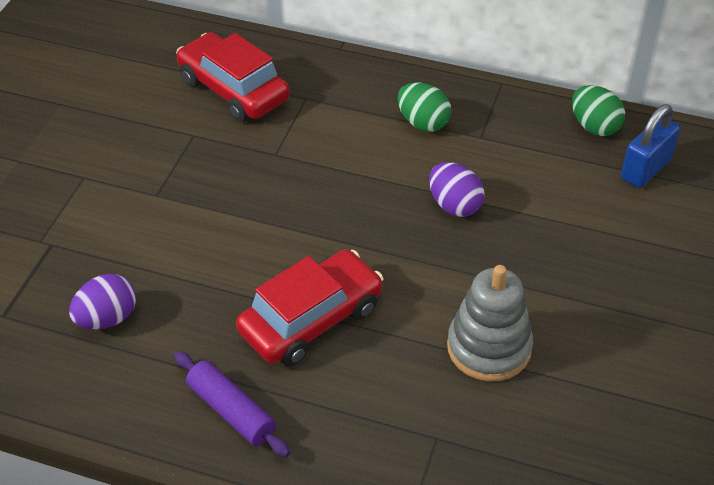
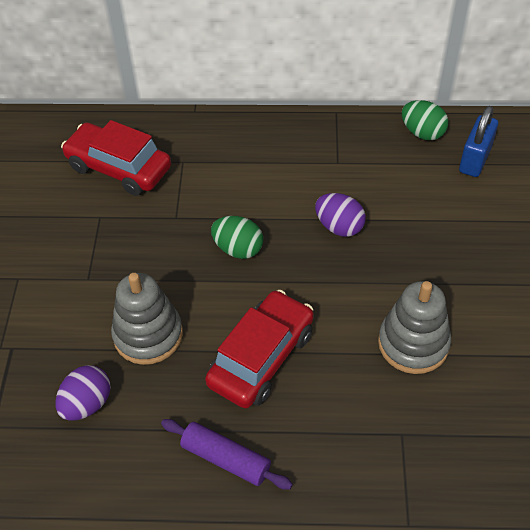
camera: 15 degrees left, 5 degrees up
(198, 266) = (148, 335): none -> grey stacking toy
(423, 123) = (287, 161): green egg -> green egg (238, 249)

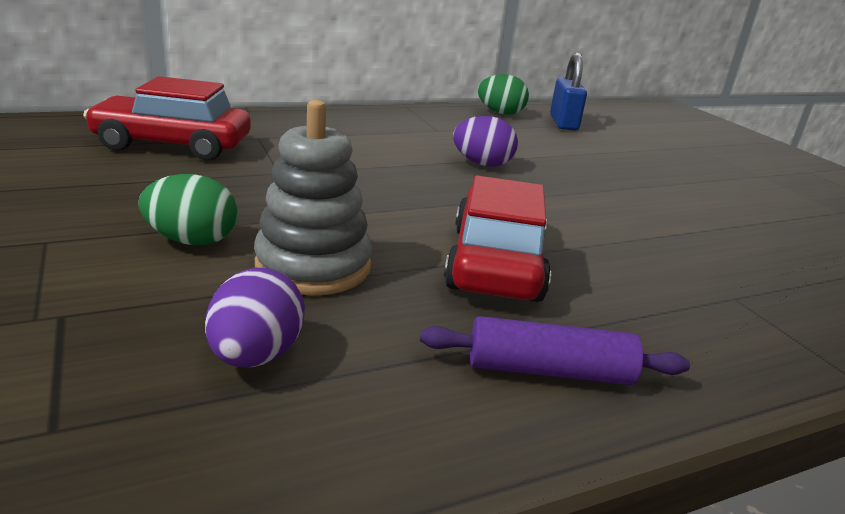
camera: 30 degrees left, 25 degrees down
(238, 249) = (381, 186): green egg -> green egg (192, 241)
(413, 343) = (653, 228): grey stacking toy -> none

